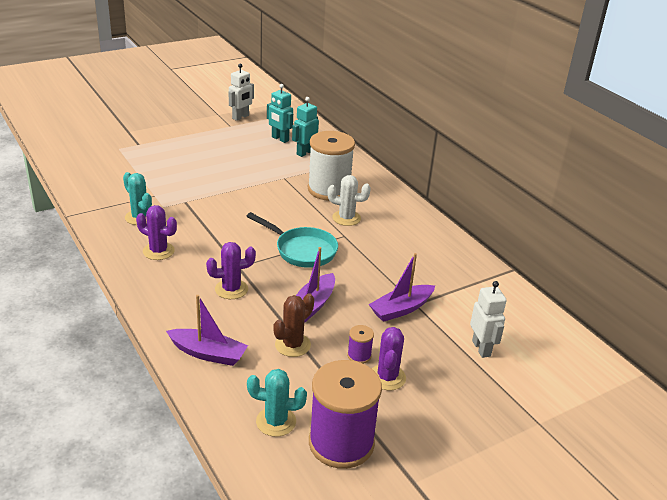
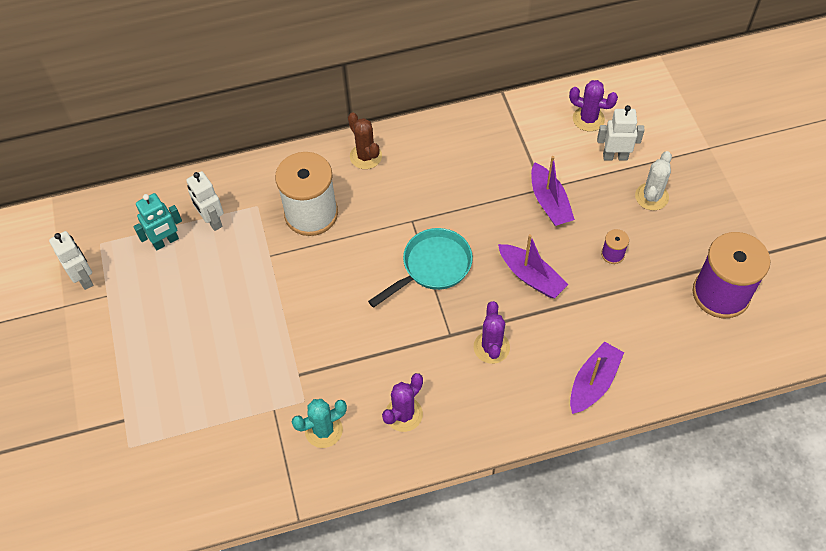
camera: 70 degrees left, 25 degrees up
(276, 421) = (691, 339): turquoise cactus -> none
(292, 345) = (590, 306): brown cactus -> brown cactus (365, 156)
(304, 152) = (212, 220): turquoise robot -> white robot
(346, 218) = (377, 210): white cactus -> white cactus (651, 197)
(387, 377) = (644, 239): purple cactus -> purple cactus (588, 119)

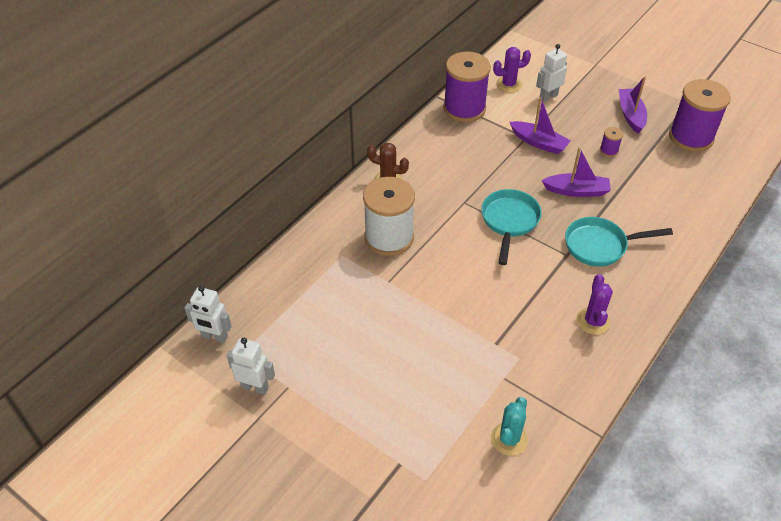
camera: 40 degrees left, 10 degrees down
(166, 242) = (296, 320): turquoise robot -> none
(212, 220) = (318, 285): white robot -> white robot (214, 337)
(323, 430) = (553, 367): turquoise cactus -> turquoise cactus (509, 439)
(491, 347) = (600, 246): purple cactus -> turquoise pan
(515, 121) = (464, 108): none -> purple spool
(593, 383) = (681, 228): purple boat -> purple boat (631, 115)
(651, 197) = (594, 107): white cactus -> none

